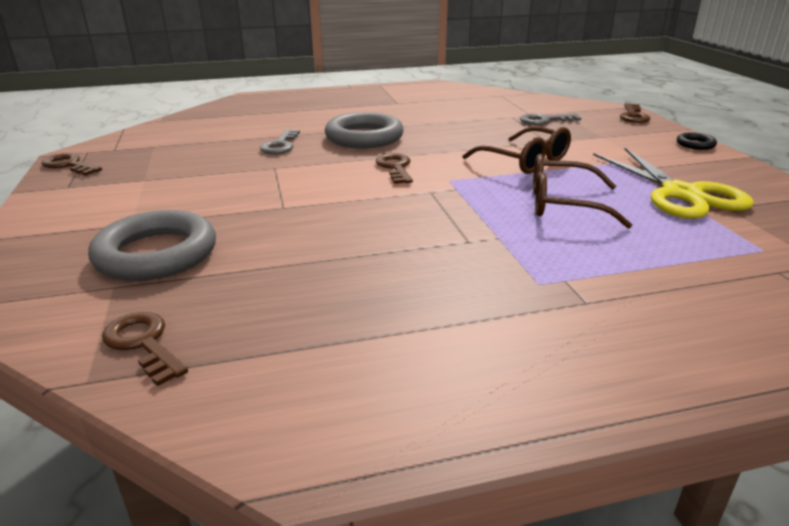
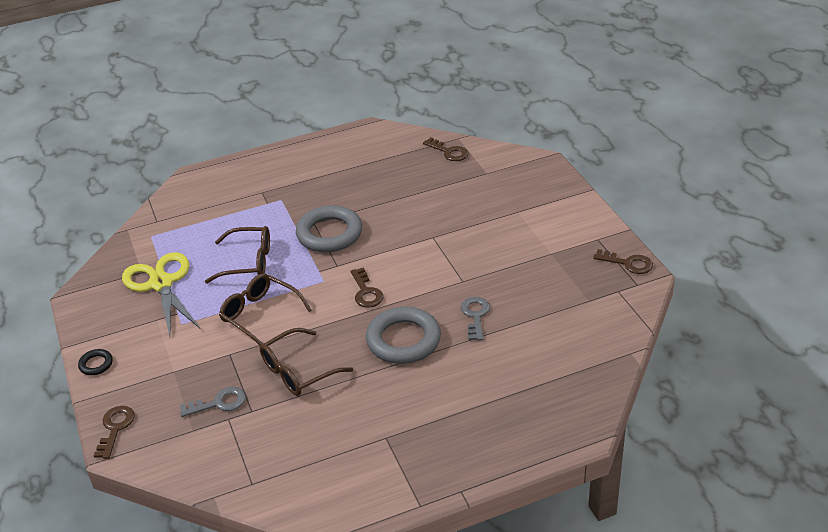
camera: 175 degrees right, 10 degrees up
(156, 254) = (482, 193): grey ring -> grey ring (329, 234)
(472, 129) = (299, 371): none -> brown glasses

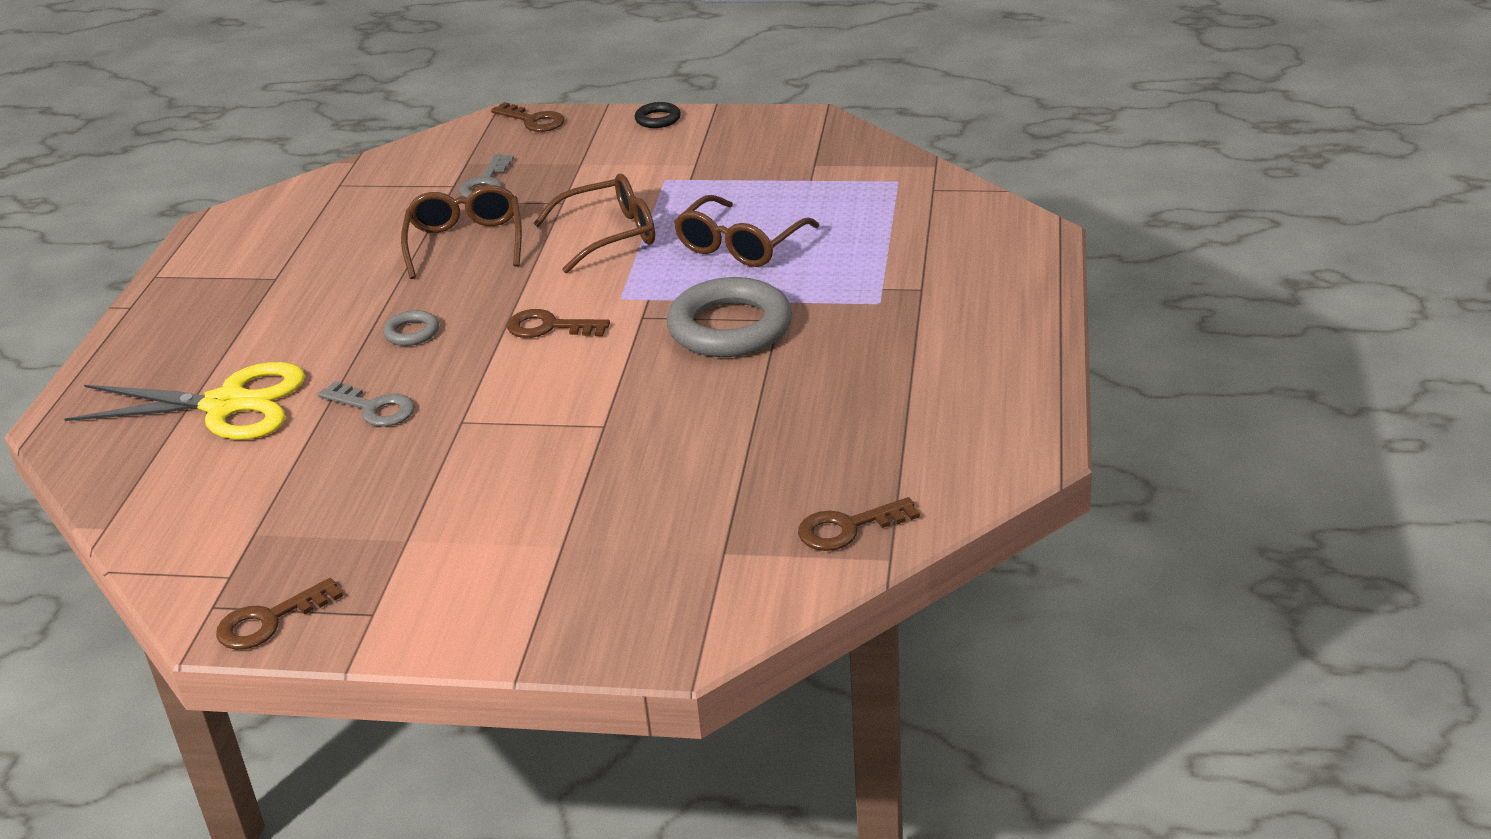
camera: 120 degrees right, 5 degrees down
(161, 283) = (769, 175): yellow scissors -> yellow scissors (227, 405)
(403, 340) = (412, 332): grey ring -> grey ring, size x0.45

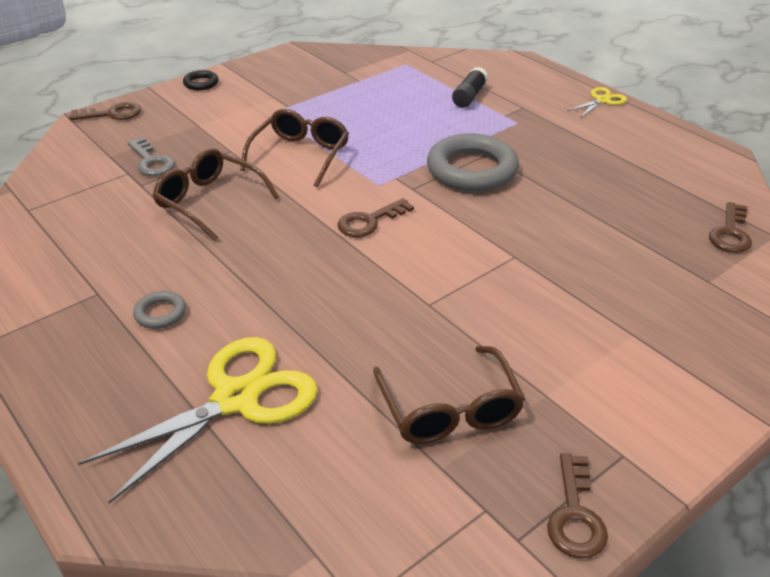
camera: 50 degrees left, 5 degrees up
(374, 408) = (355, 332): grey key -> none
(412, 332) = (283, 272): grey ring -> grey ring (160, 313)
(741, 245) = (389, 126): brown glasses -> brown glasses (449, 408)
(888, 249) = (469, 96): none -> black glue stick
(1032, 324) = (602, 100): none -> yellow scissors

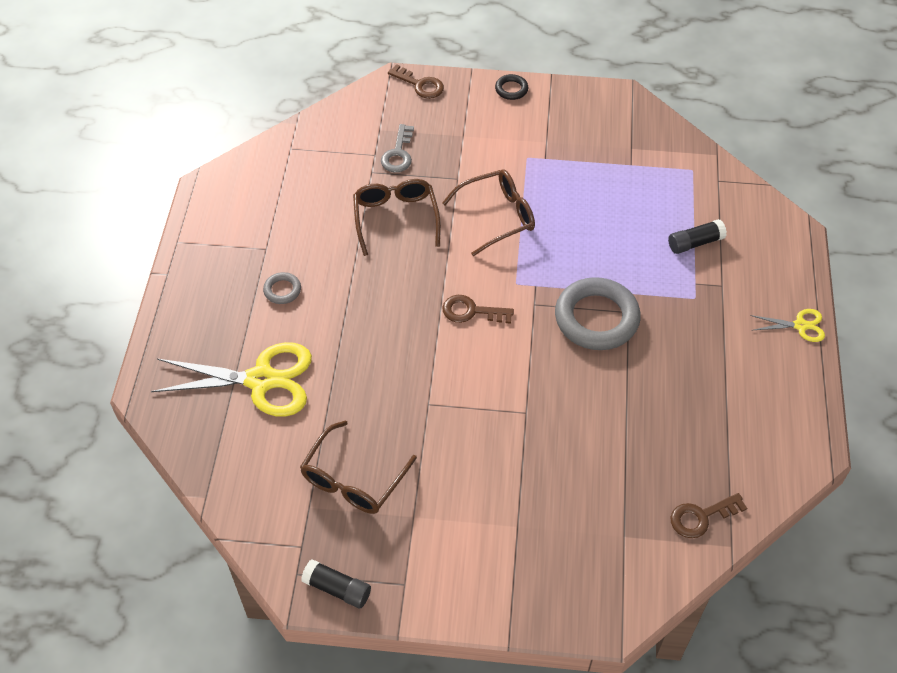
camera: 45 degrees right, 15 degrees up
(575, 515) = (337, 588): brown key -> black glue stick

